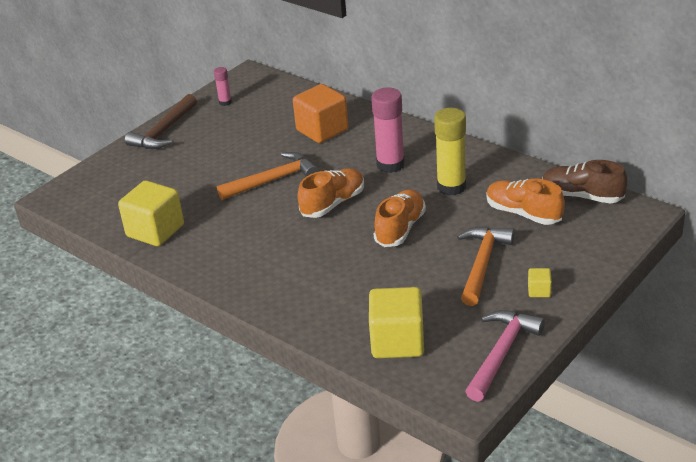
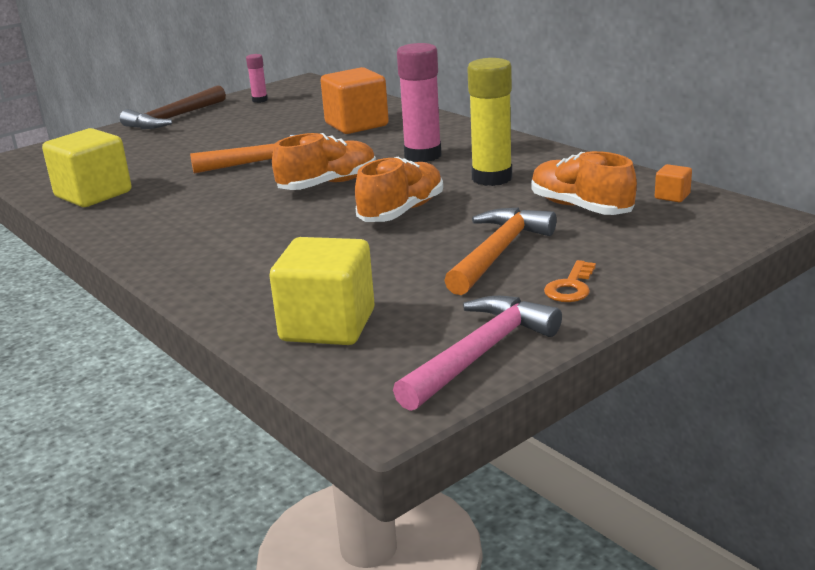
camera: 10 degrees right, 10 degrees down
(539, 291) = (571, 287): yellow cube -> orange key
(582, 196) = (672, 196): brown shoe -> orange cube

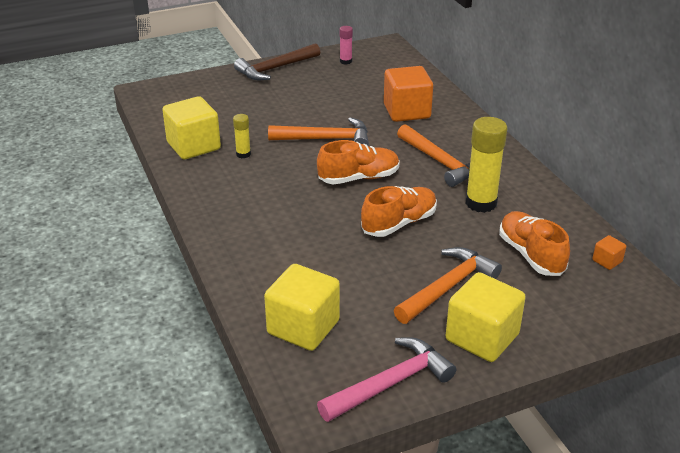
camera: 15 degrees right, 10 degrees up
(165, 190) = (243, 154): none -> yellow glue stick
(423, 155) = (441, 162): pink glue stick -> orange hammer
(571, 287) = (482, 337): orange key -> yellow cube

